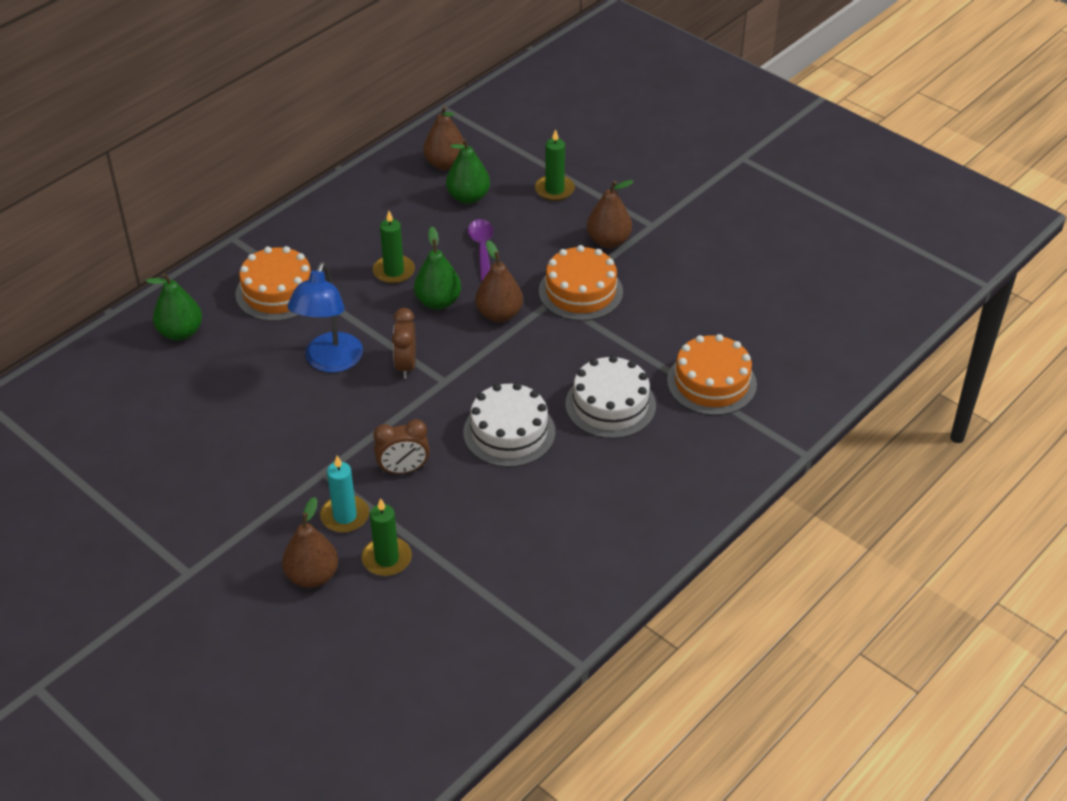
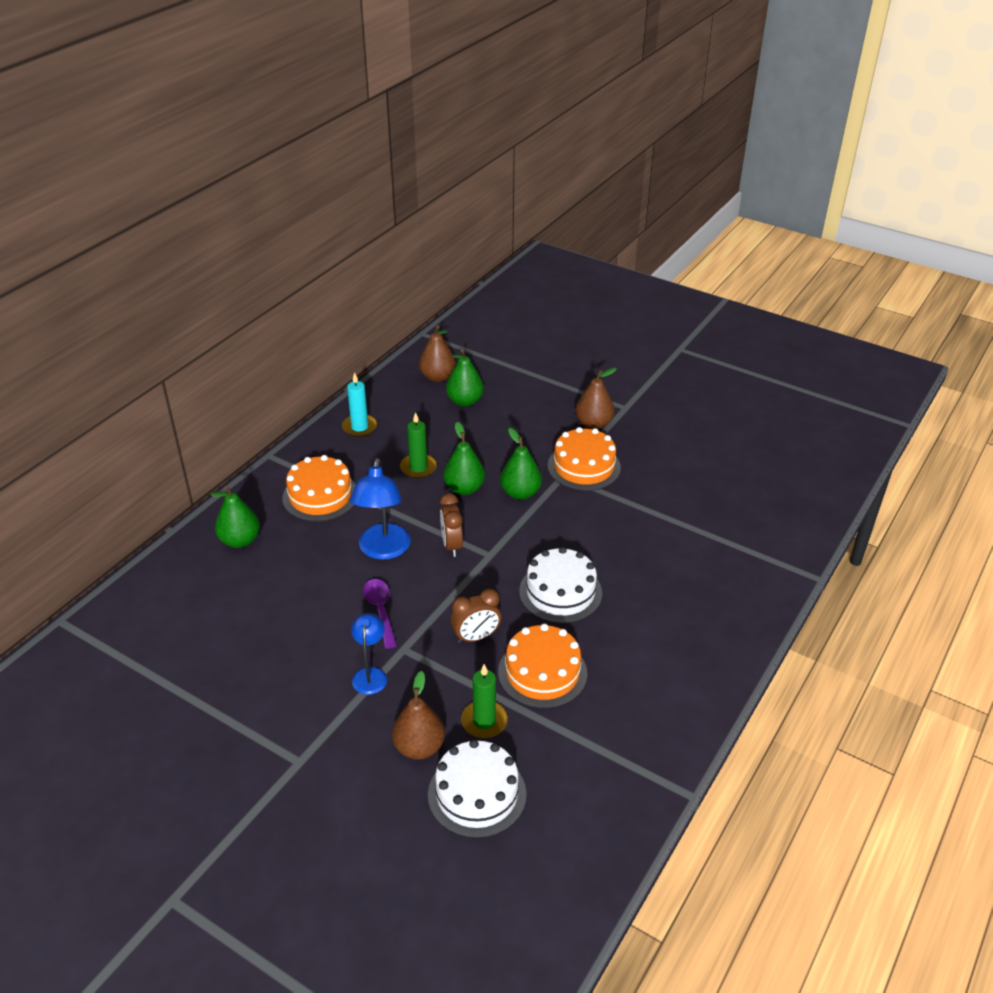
camera: 10 degrees left, 5 degrees down
(282, 494) = (370, 674): none -> blue lamp
(345, 516) = (434, 687): turquoise candle -> turquoise candle (359, 427)
(482, 249) = (489, 441): purple spoon -> purple spoon (380, 611)
(499, 314) = (520, 493): brown pear -> green pear
(554, 190) = (535, 388): green candle -> none
(610, 405) = (640, 558): white cake -> white cake (477, 794)
(711, 382) = (719, 529): orange cake -> orange cake (542, 672)

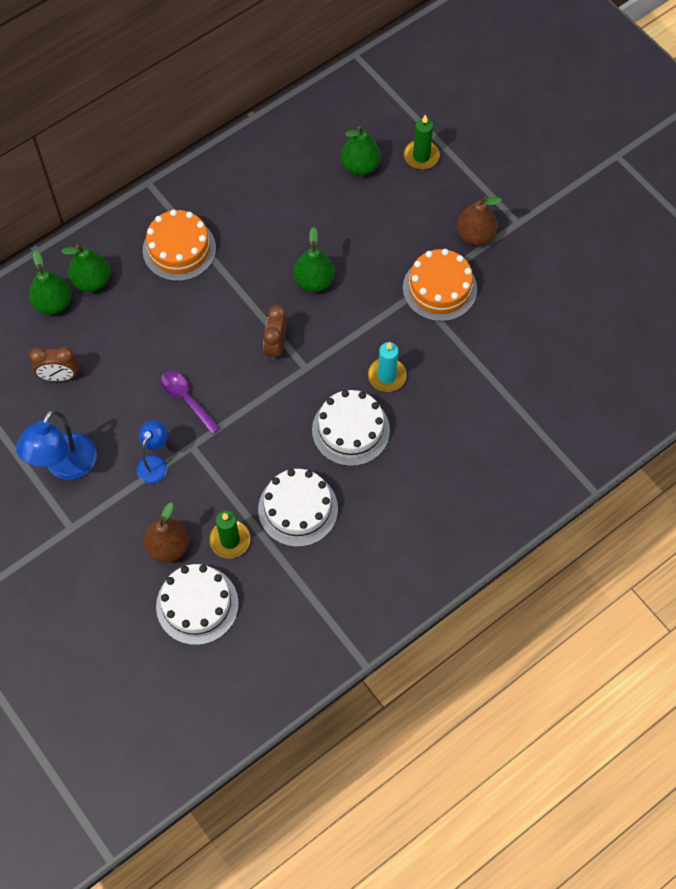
camera: 20 degrees right, 25 degrees up
(359, 427) = (245, 171): turquoise candle -> turquoise candle (387, 376)
(380, 611) = (186, 399): purple spoon -> purple spoon turned 45 degrees counterclockwise
(383, 550) = (213, 332): blue lamp -> blue lamp (65, 467)
(418, 468) = (281, 241): green candle -> green candle (421, 156)
(437, 377) = (346, 124): brown pear -> none
(476, 637) = (257, 454): brown clock -> brown clock (59, 376)
(520, 493) = (364, 303): green pear -> green pear (53, 303)
(542, 672) = (298, 509): orange cake -> white cake

